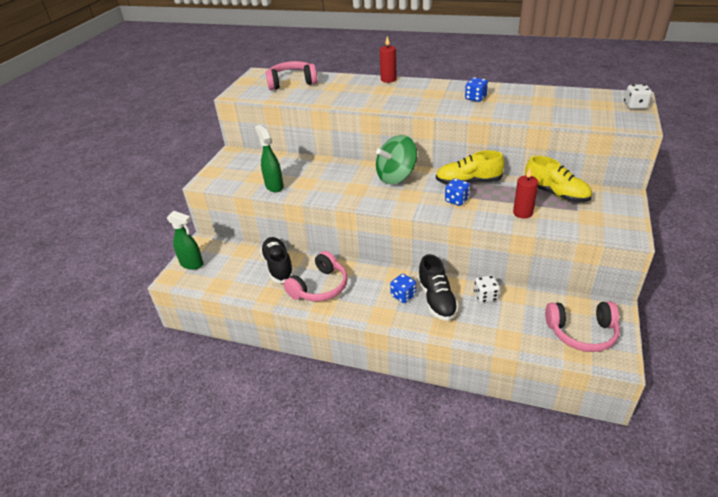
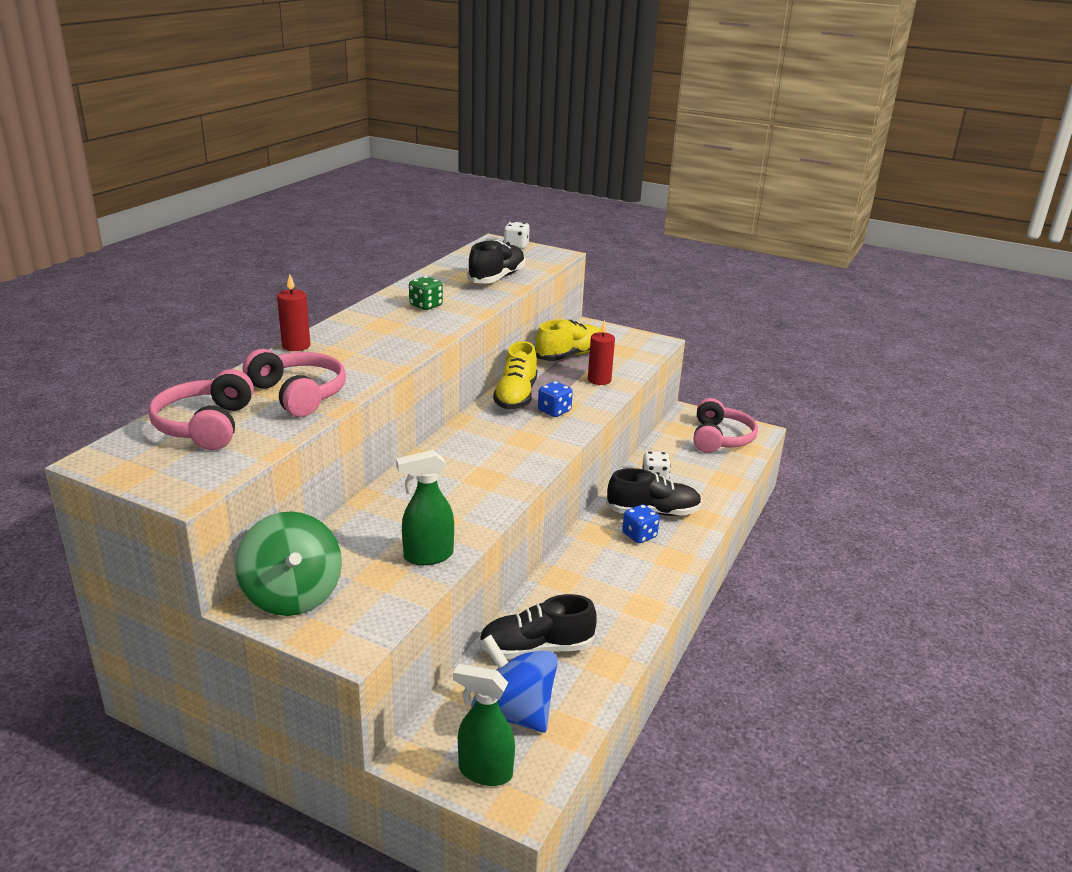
camera: 85 degrees left, 10 degrees down
(192, 264) = (484, 771): green spray bottle -> green spray bottle turned 105 degrees counterclockwise
(230, 266) = (513, 712): none -> blue spinning top
(320, 287) = (602, 607): pink headphones -> pink headphones (298, 394)
(396, 177) = (470, 442): green spinning top -> green spinning top (292, 595)
(475, 98) = (426, 306): blue dice -> green dice
(552, 110) = (497, 278): none -> black shoe

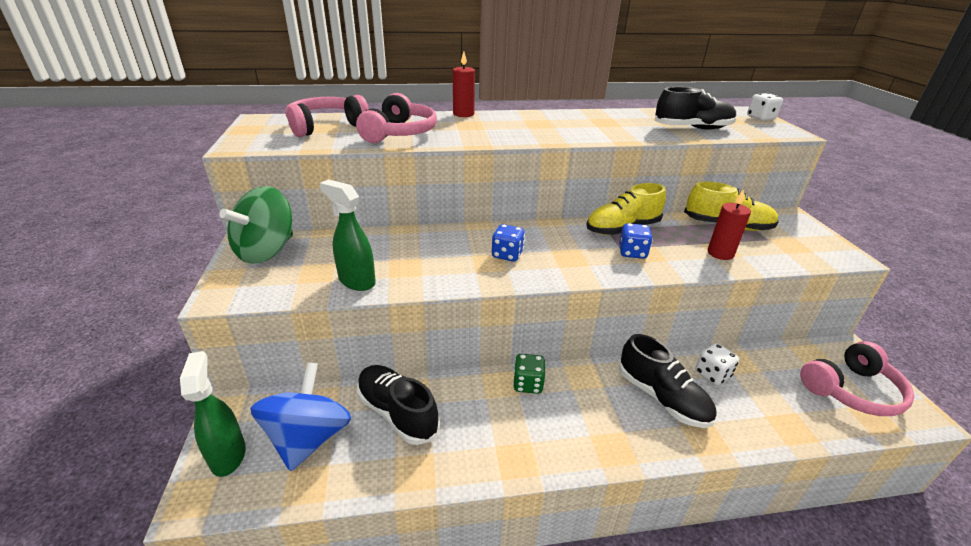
camera: 55 degrees right, 5 degrees up
(426, 306) = (594, 124): green dice -> green dice (528, 384)
(639, 535) = (616, 405): blue dice -> blue dice (507, 255)

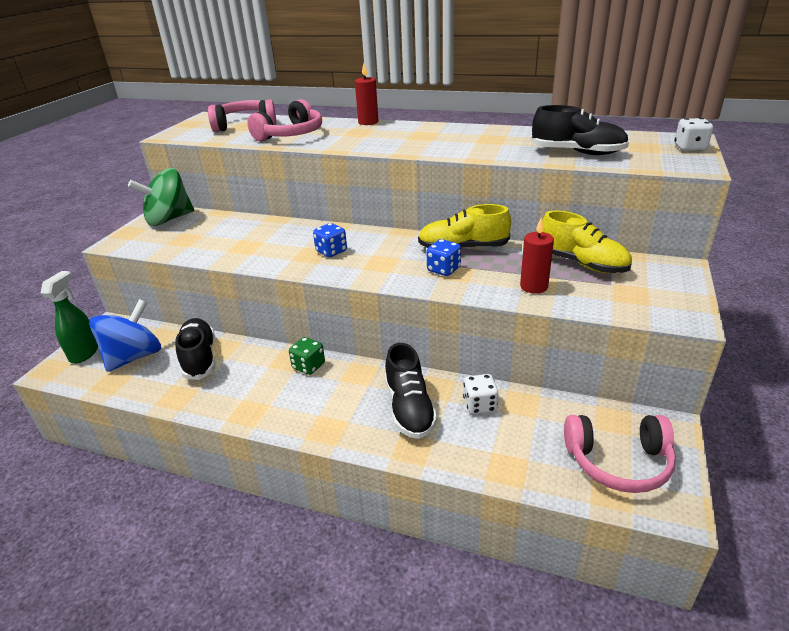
camera: 30 degrees right, 0 degrees up
(356, 281) = (202, 250): green spray bottle -> none

